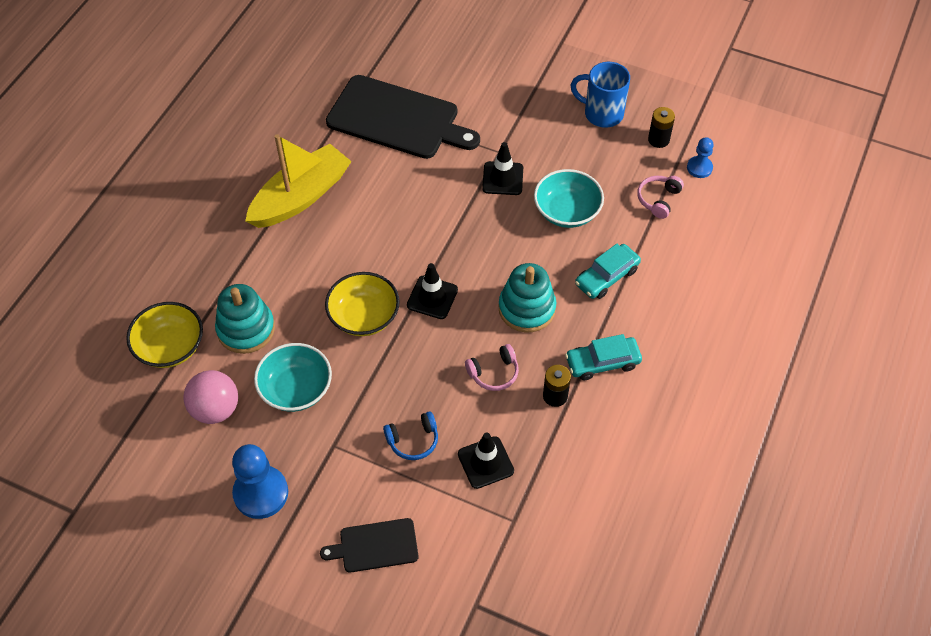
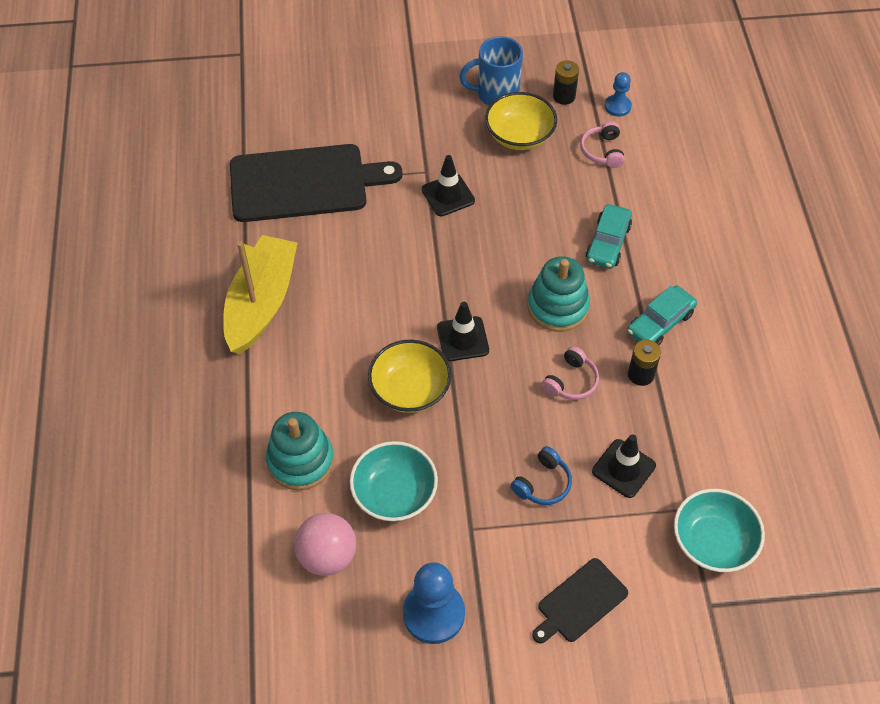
camera: 30 degrees left, 0 degrees up
(170, 347) = (234, 518): yellow bowl -> yellow bowl (519, 135)
(567, 211) = (529, 199): turquoise bowl -> turquoise bowl (713, 542)

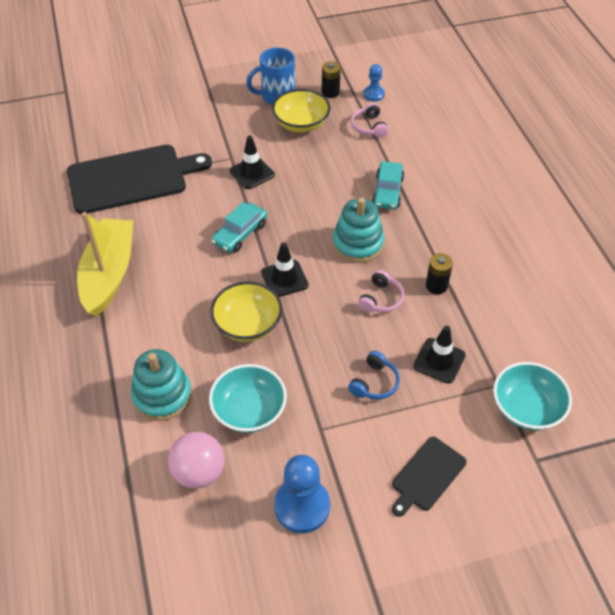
camera: 10 degrees left, 5 degrees down
(660, 323) = (442, 245): turquoise car -> turquoise car (240, 233)

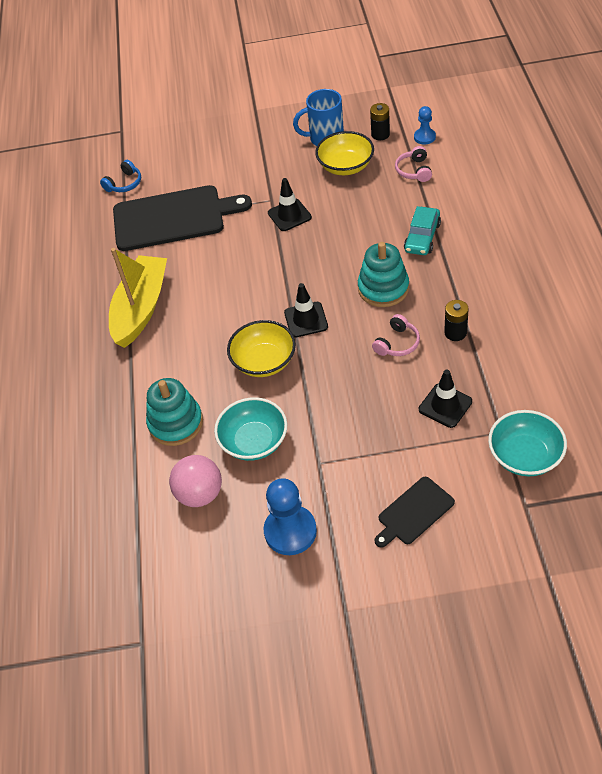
camera: 15 degrees right, 0 degrees up
(240, 233) = (269, 274): turquoise car -> none
(374, 383) = (377, 423): blue headphones -> blue headphones (124, 184)

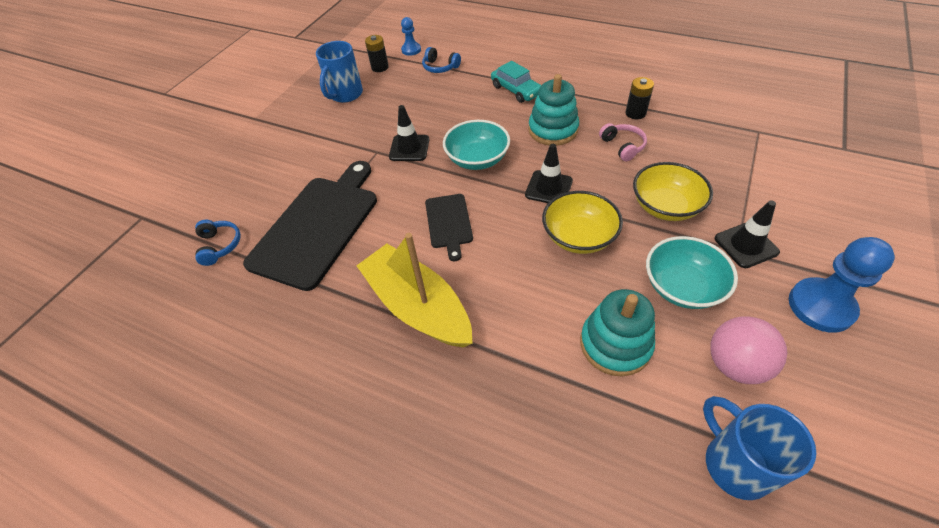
camera: 60 degrees left, 0 degrees up
(122, 516) = (735, 463): none -> blue mug
(345, 166) = (391, 96): yellow bowl -> yellow bowl (665, 206)
(414, 170) = (440, 67): pink headphones -> blue headphones
(414, 512) = (828, 211): black cutting board -> black cutting board (449, 223)
(445, 405) = (712, 148): black traffic cone -> black traffic cone (746, 245)
(525, 456) = (791, 129): turquoise bowl -> turquoise bowl (477, 159)

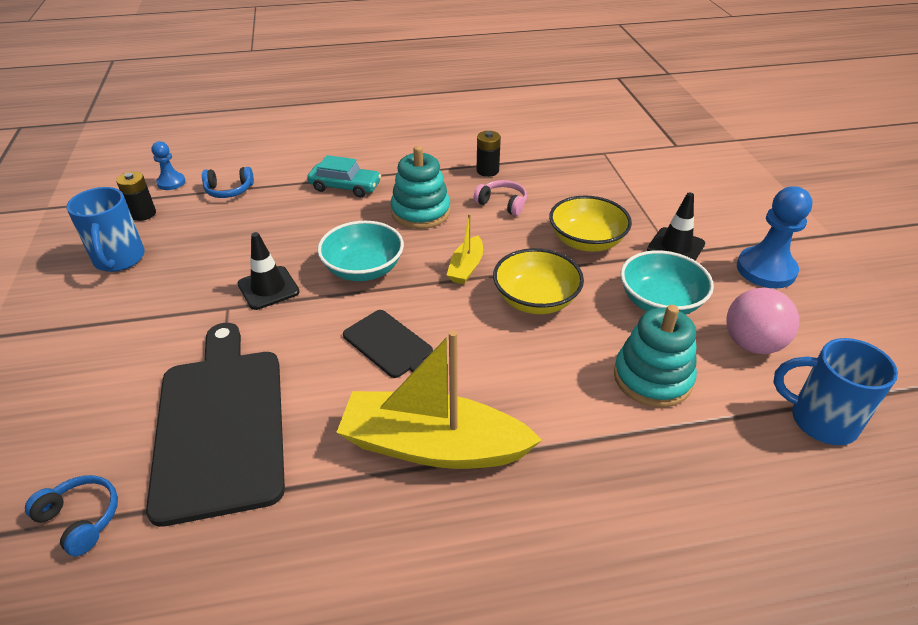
camera: 40 degrees left, 10 degrees down
(548, 188) = (466, 267): black traffic cone -> yellow boat

